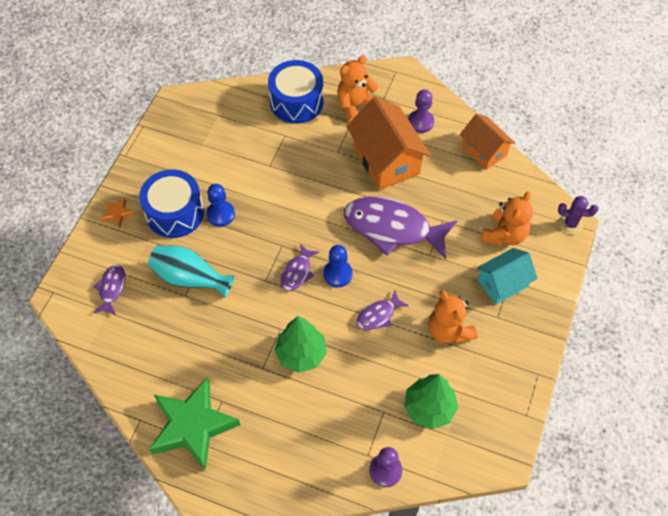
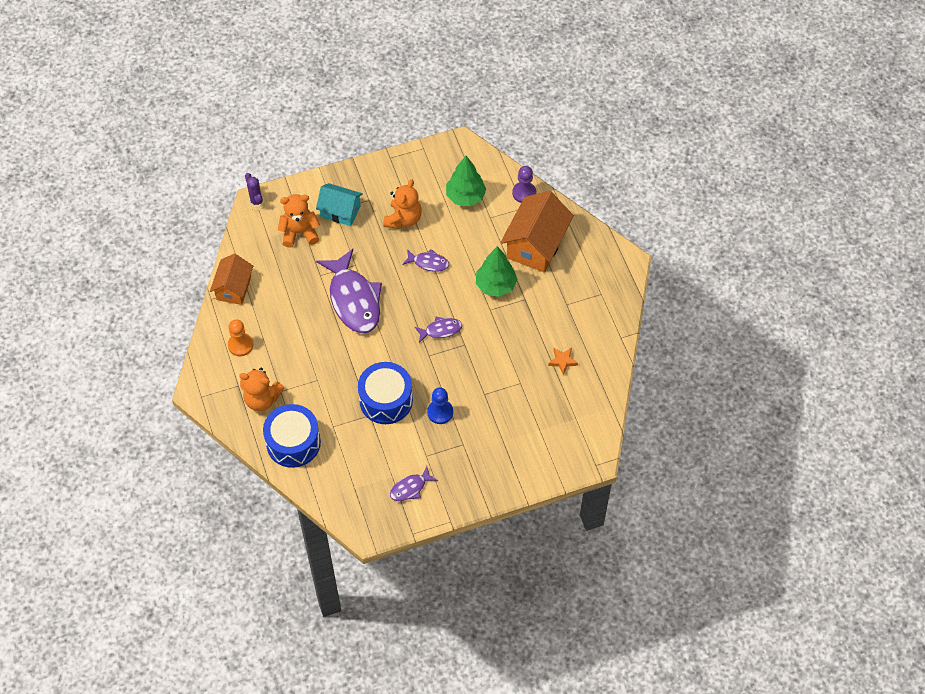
camera: 130 degrees left, 0 degrees up
(112, 288) = (558, 430): purple fish -> purple fish (410, 488)
(117, 214) = (502, 479): orange star -> orange star (562, 361)
(175, 213) = (466, 443): blue drum -> blue drum (386, 400)
(190, 278) = (505, 390): turquoise vase -> none
(193, 426) = (596, 306): green star -> none
(337, 274) = (420, 306): blue pawn -> none
(386, 160) = (297, 343): orange house -> orange house (536, 245)
(420, 122) = (240, 345): purple pawn -> orange pawn

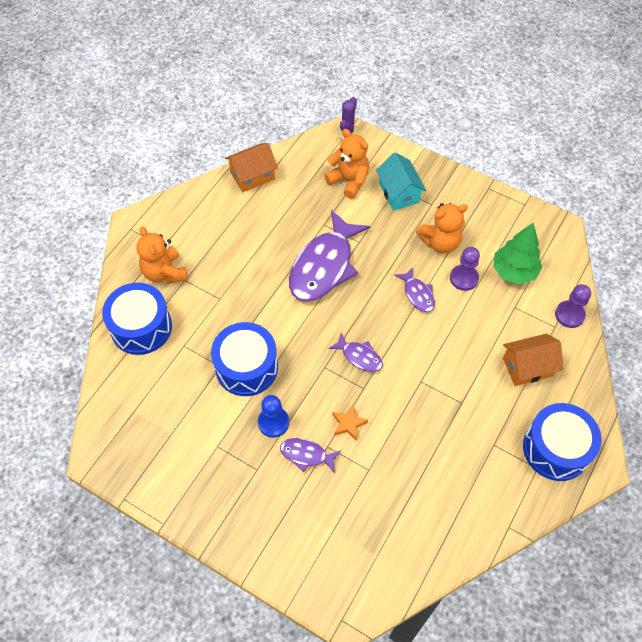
camera: 50 degrees right, 0 degrees up
(240, 345) = (203, 219): orange pawn -> none
(410, 488) = (171, 459): purple fish -> purple fish (306, 455)
(443, 228) = (464, 278): none -> purple pawn
(495, 285) = (451, 366): green tree -> none
(536, 245) = (527, 367): orange house -> orange house, size x0.63
(562, 361) = (428, 491): orange star -> orange star (348, 424)
(599, 274) = (556, 449): none -> blue drum

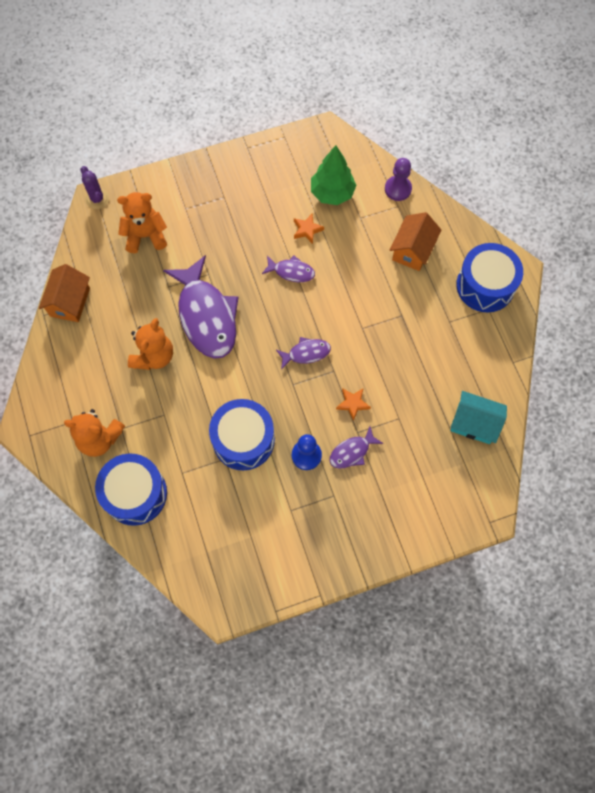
camera: 50 degrees left, 10 degrees up
(399, 193) = (191, 210): turquoise house -> turquoise house (474, 423)
(440, 242) = (262, 219): orange teddy bear -> orange teddy bear (154, 356)
(464, 278) = (307, 230): purple pawn -> orange star

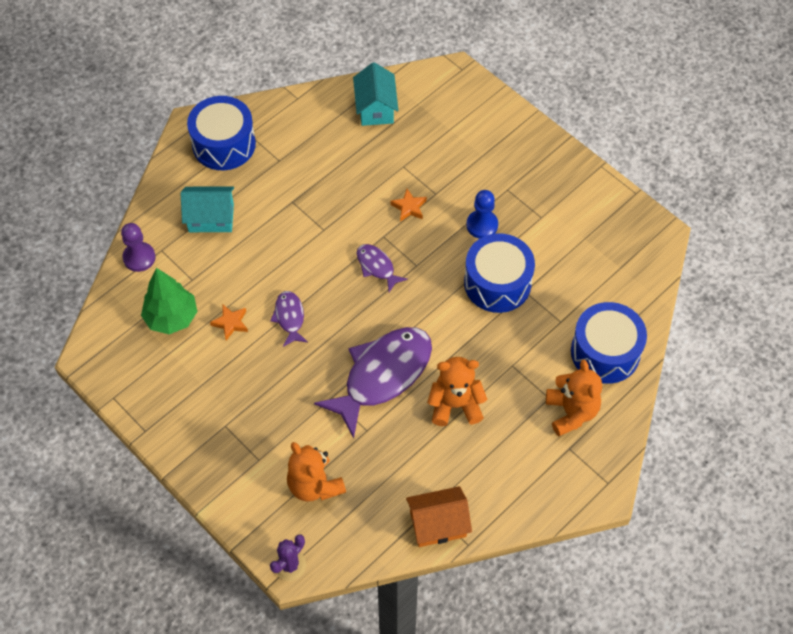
camera: 115 degrees left, 10 degrees down
(352, 452) = (457, 190): purple fish -> none
(412, 250) = (211, 218): orange house -> turquoise house

